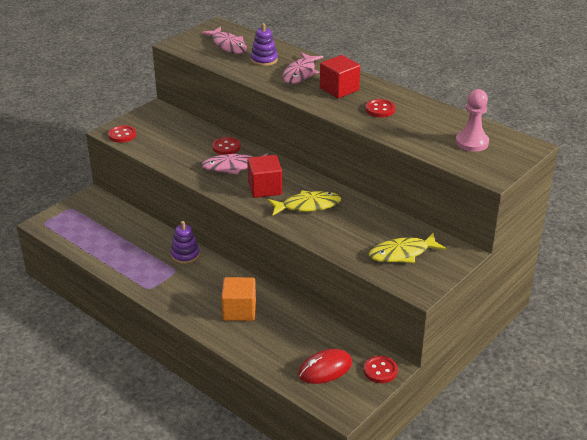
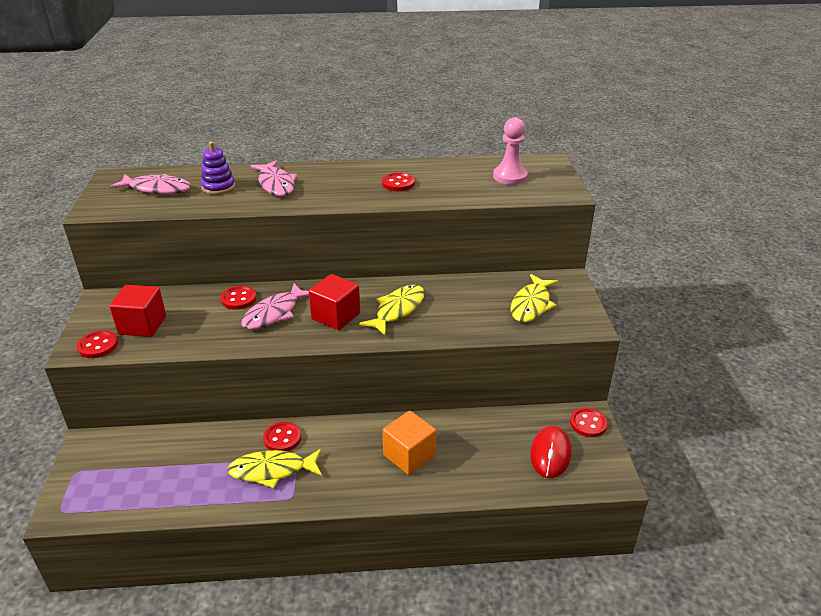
camera: 45 degrees left, 0 degrees up
(157, 268) = (272, 470): none -> yellow fish
(185, 255) = (282, 438): purple stacking toy -> red button
(339, 89) = (335, 182): red cube -> red cube (142, 325)

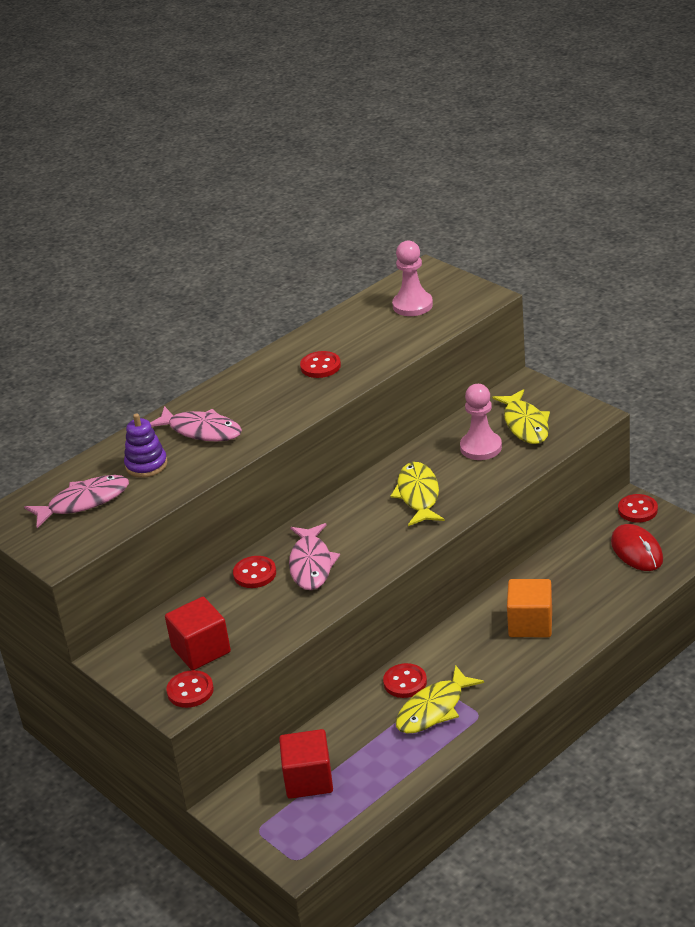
camera: 35 degrees left, 0 degrees up
(336, 316) = (372, 533): red cube -> red cube (308, 779)
(480, 303) = (481, 447): none -> pink pawn

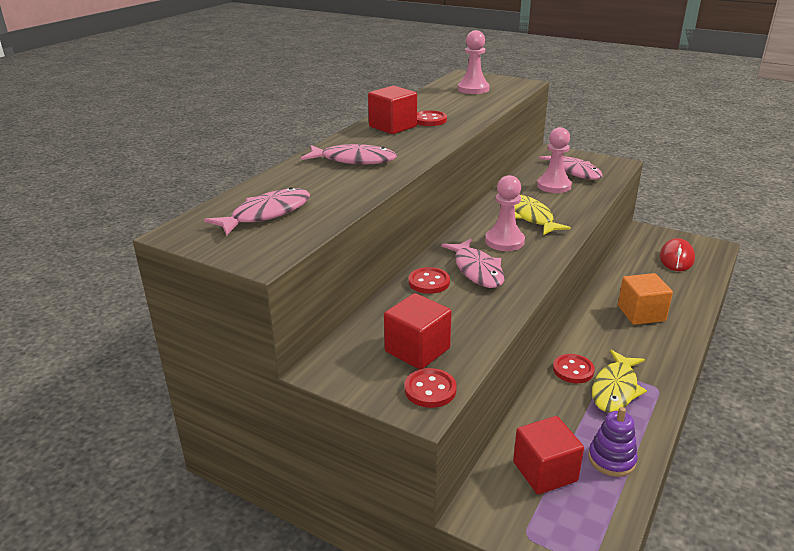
camera: 20 degrees left, 5 degrees down
(146, 465) = (316, 184): purple stacking toy -> purple stacking toy (611, 459)
(273, 375) = (393, 127): none -> red cube
(365, 528) = (504, 241): none -> pink pawn
(525, 424) = (574, 171): yellow fish -> pink fish
(636, 551) = (676, 258): red mouse -> red mouse turned 60 degrees clockwise
(637, 510) = (653, 234): red button -> none

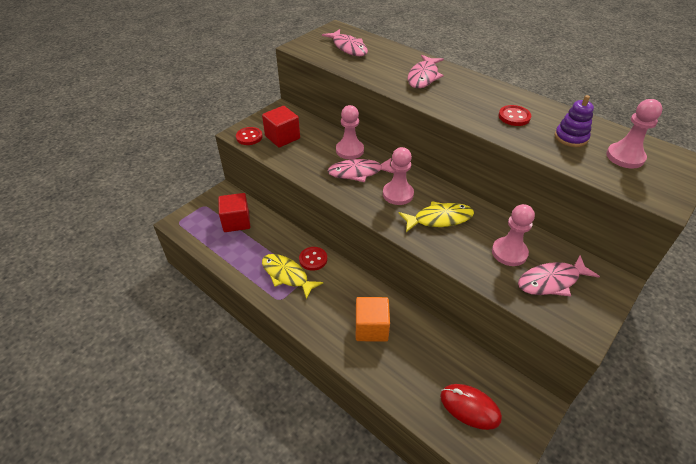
camera: 100 degrees right, 15 degrees up
(393, 127) = (496, 98): red cube -> none
(429, 282) = (349, 150): red button -> pink pawn
(611, 459) = (231, 251): purple stacking toy -> purple stacking toy (571, 137)

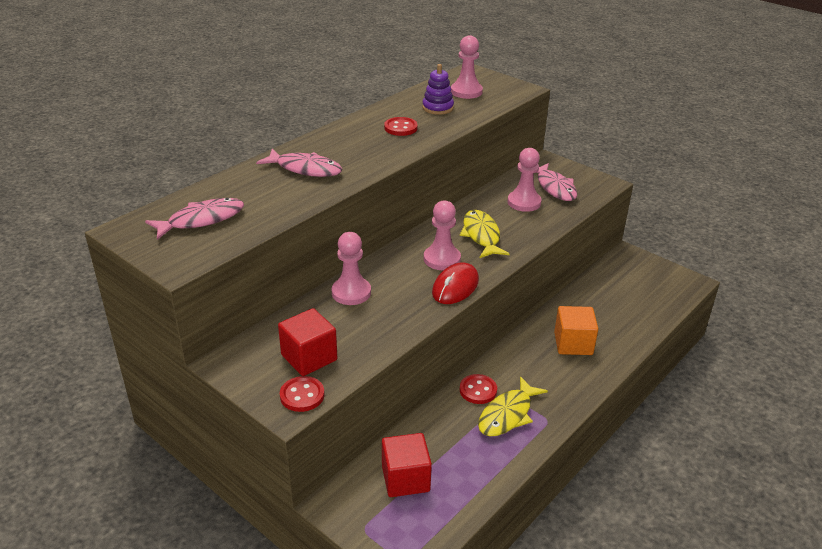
camera: 90 degrees left, 10 degrees down
(358, 172) = (400, 286): pink fish -> none
(470, 407) = (642, 289): red mouse -> red mouse (455, 286)

